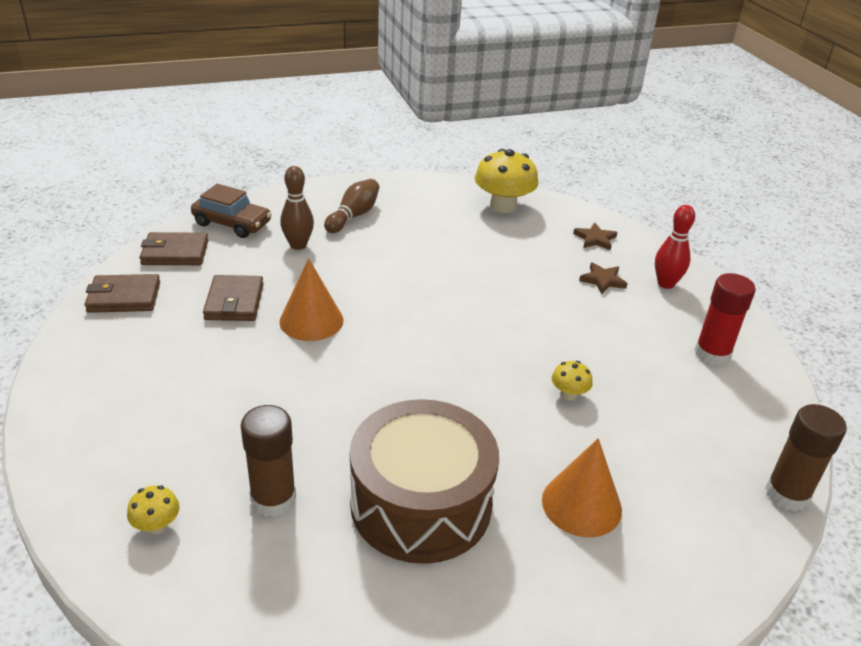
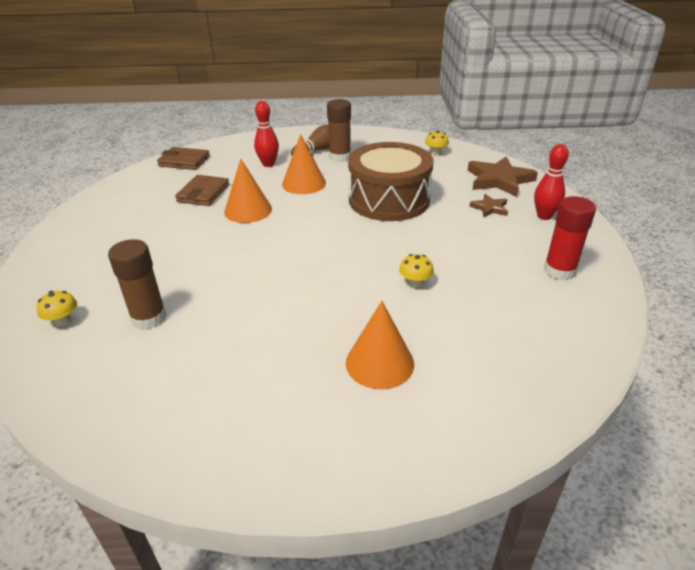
camera: 20 degrees right, 0 degrees up
(124, 297) = (135, 183): brown wallet -> none
(232, 224) = (232, 148): brown car -> none
(298, 245) = (268, 164): brown bowling pin -> red bowling pin
(362, 270) = (304, 183): none -> orange cone
(421, 504) = (251, 339): brown drum -> brown drum (389, 200)
(503, 206) = (435, 152): yellow mushroom -> yellow mushroom, size x0.48
(595, 239) = (499, 180): brown star -> brown star, size x1.93
(787, 494) = (575, 389): brown glue stick -> brown glue stick (340, 157)

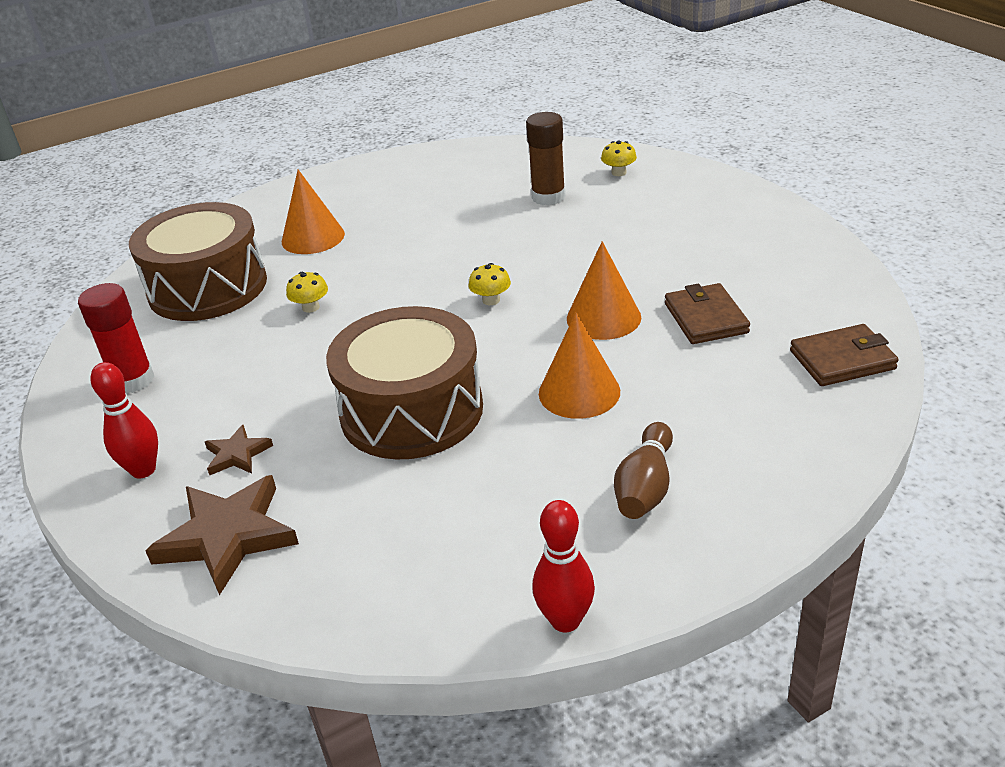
camera: 155 degrees right, 0 degrees up
(268, 164) = (691, 410): red bowling pin -> red bowling pin (565, 620)
(340, 157) = (582, 483): brown glue stick -> none
(435, 152) = (388, 582): yellow mushroom -> yellow mushroom (491, 300)
(498, 339) = (208, 287): none -> brown drum

